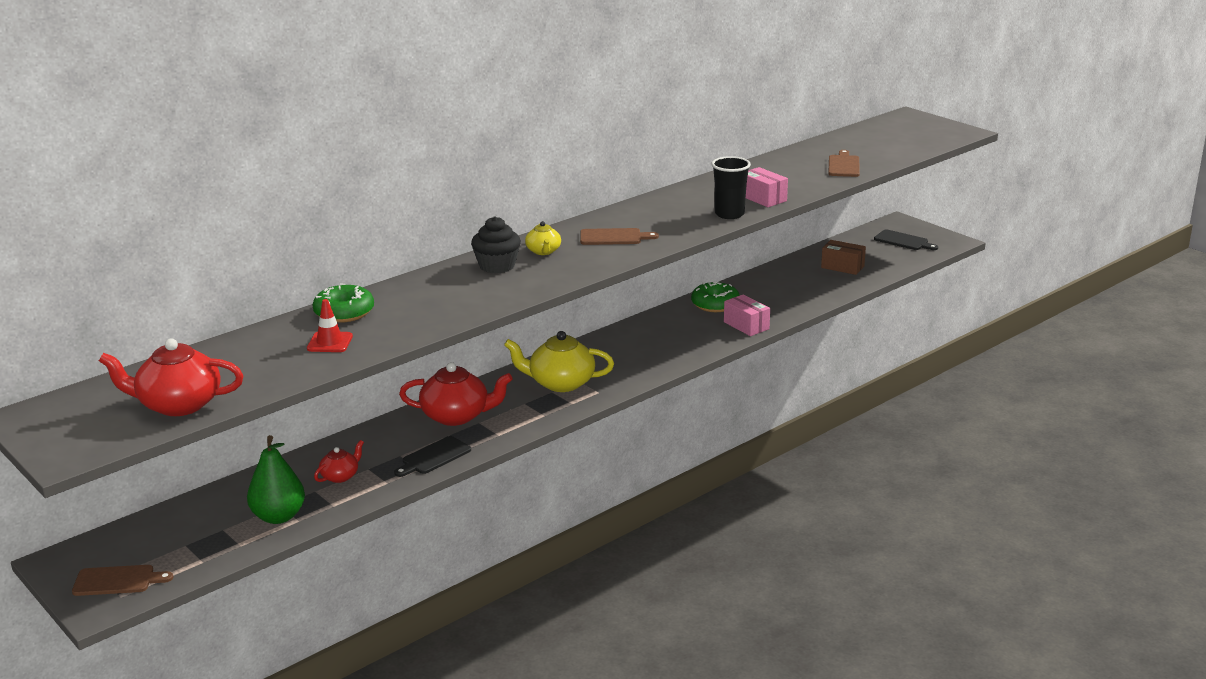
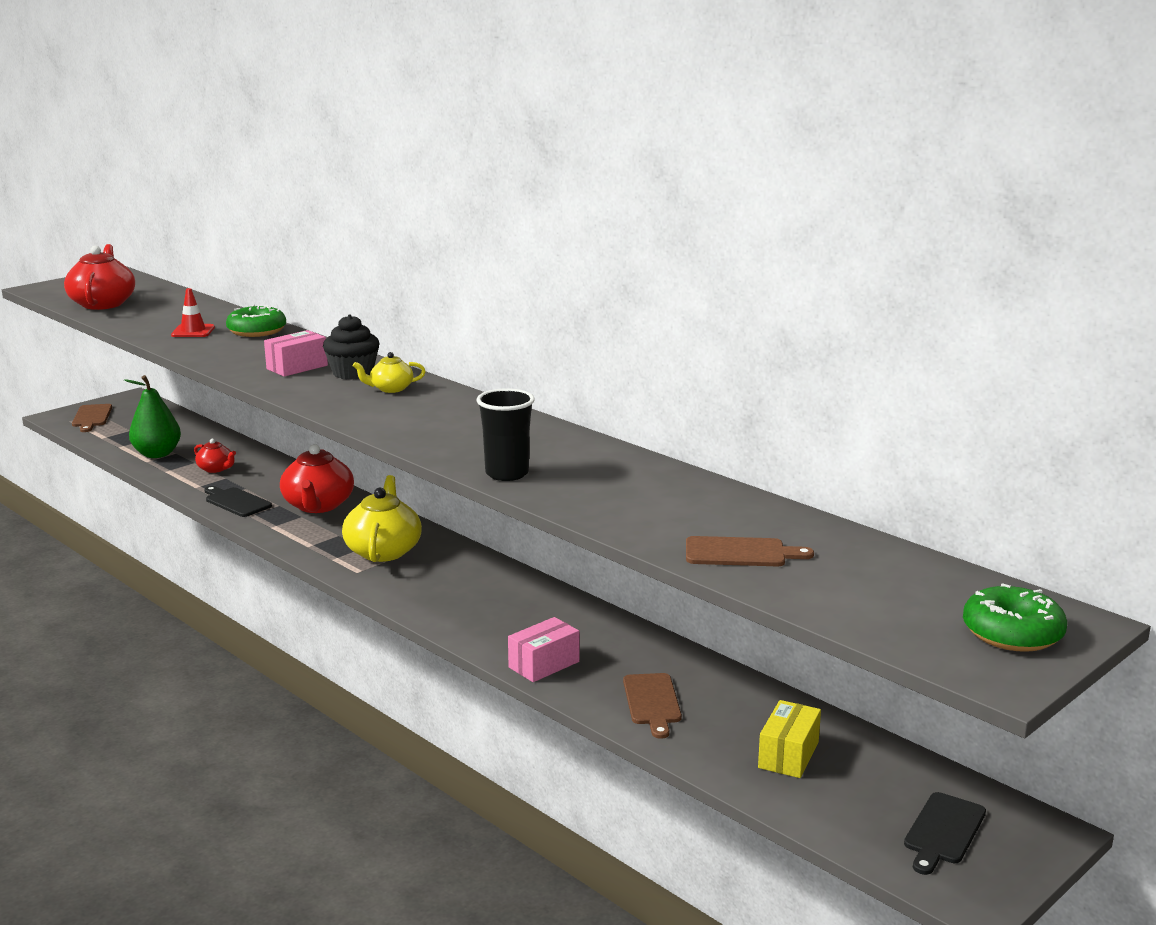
camera: 85 degrees right, 5 degrees down
(614, 237) = (429, 417): brown cutting board -> brown cutting board (652, 702)
(715, 304) = (613, 641): green donut -> green donut (1012, 633)
(763, 198) = (573, 493): pink box -> pink box (297, 367)
(842, 267) = (788, 755): brown box -> yellow box

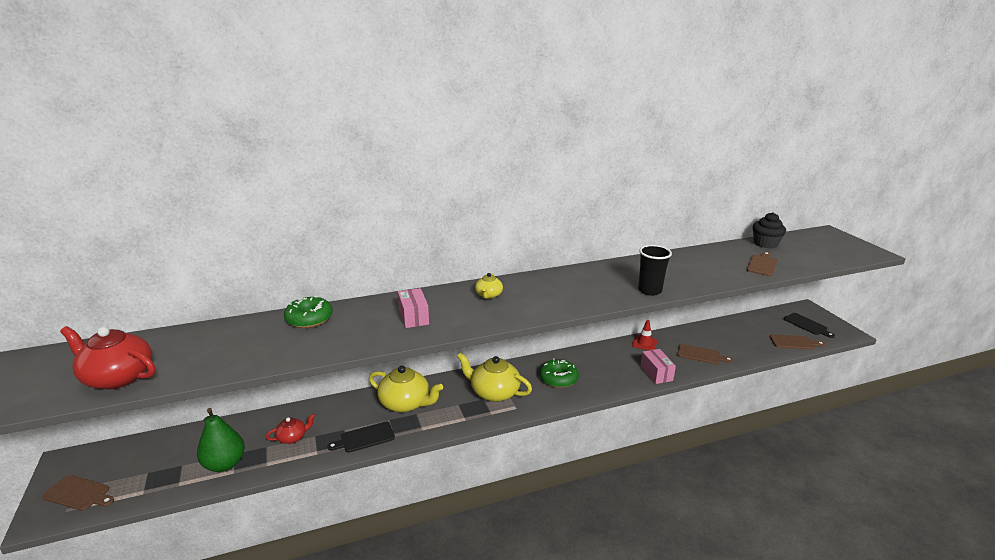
camera: 65 degrees left, 5 degrees up
(193, 331) = (273, 344): red traffic cone -> red traffic cone (644, 343)
(318, 505) = (405, 403): red teapot -> yellow teapot
(353, 373) = (446, 301): black cupcake -> black cupcake (765, 244)
(788, 755) = (751, 337): yellow box -> none
(826, 813) = (794, 342): none -> brown cutting board
(1012, 633) = (838, 242): green donut -> green donut (558, 378)

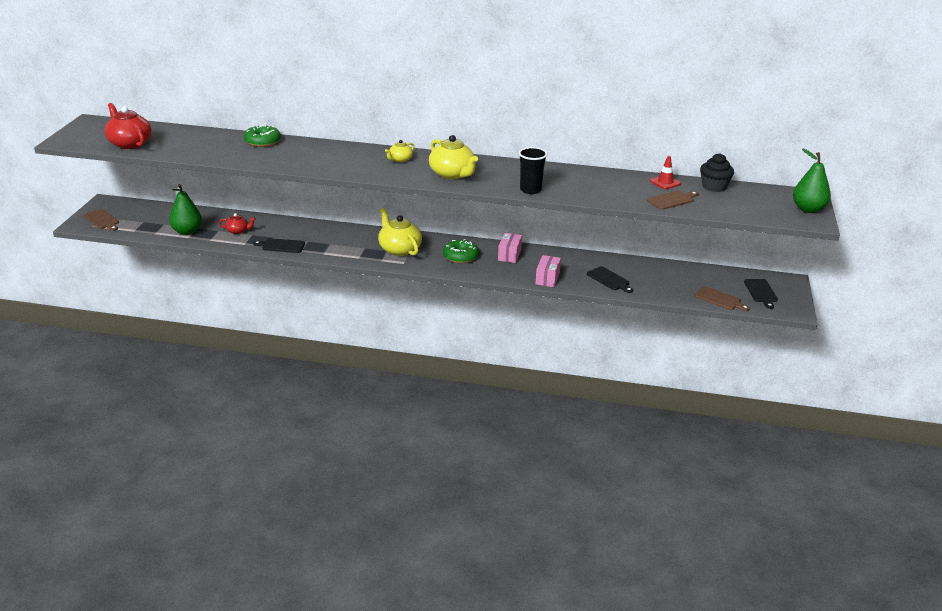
camera: 30 degrees right, 5 degrees up
(405, 403) = (329, 236): yellow teapot -> yellow teapot (452, 174)
(413, 317) = (329, 158): pink box -> pink box (509, 255)
(644, 343) = (571, 257): red traffic cone -> red traffic cone (665, 182)
(701, 355) = (609, 280): brown cutting board -> black cutting board
(851, 244) = (808, 209): none -> green pear

